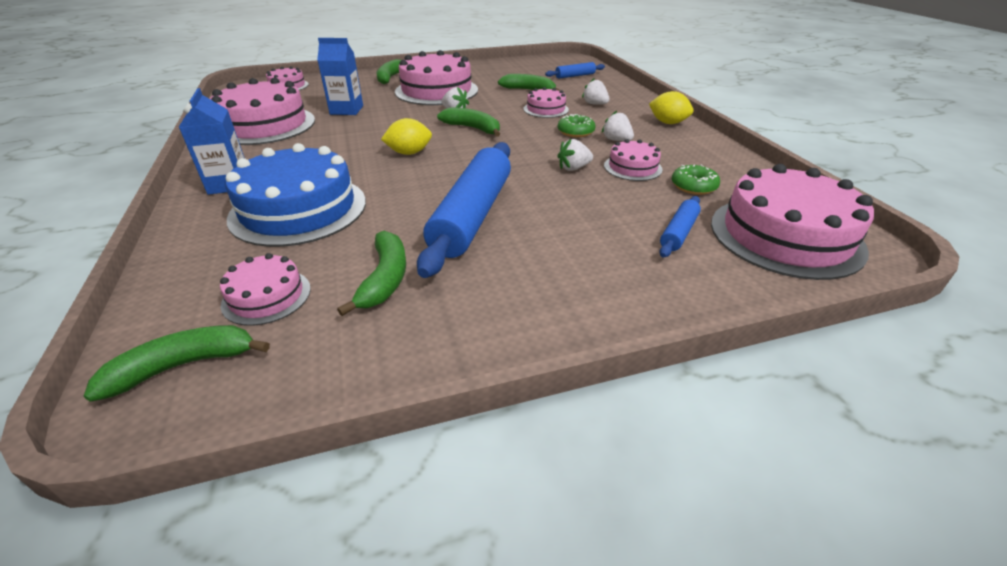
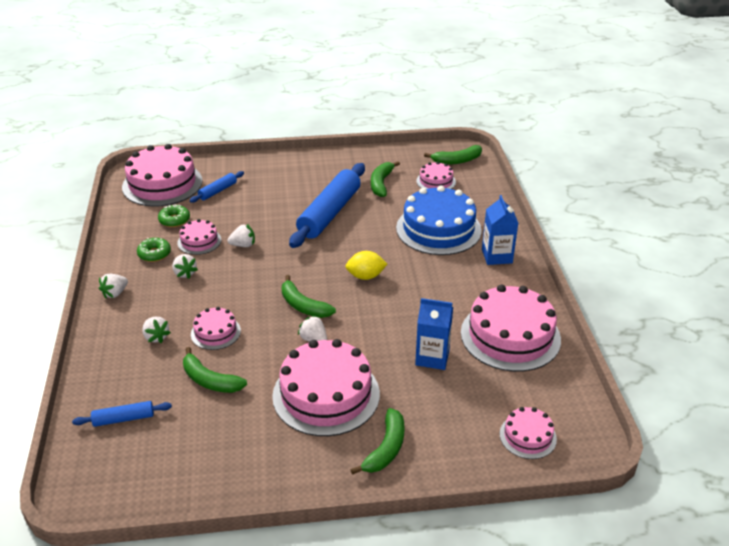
camera: 170 degrees left, 0 degrees up
(575, 132) = (211, 289): green donut -> green donut (154, 254)
(668, 123) = (115, 293): yellow lemon -> white strawberry

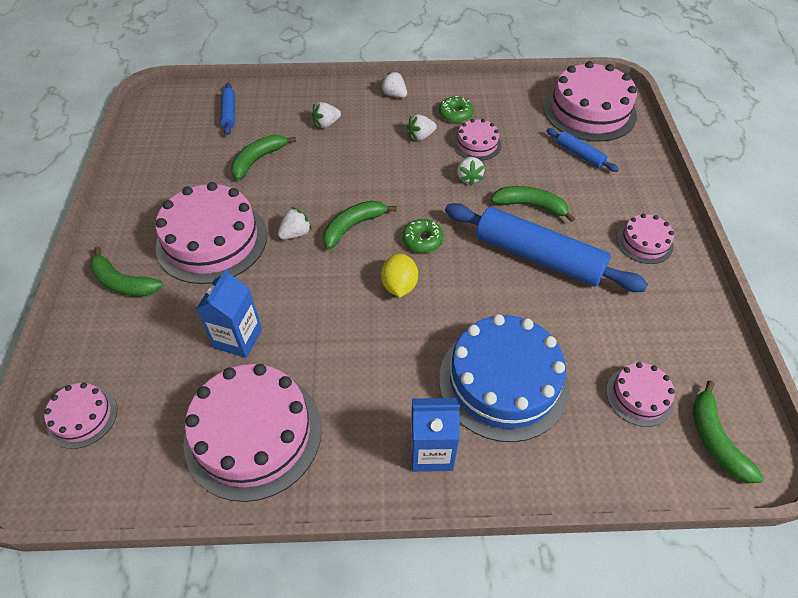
camera: 95 degrees right, 15 degrees up
(174, 220) = (517, 124): green donut -> green donut (422, 240)
(215, 332) = (324, 161): pink cake -> pink cake (644, 242)
(381, 183) = (621, 320): green banana -> green banana (530, 206)

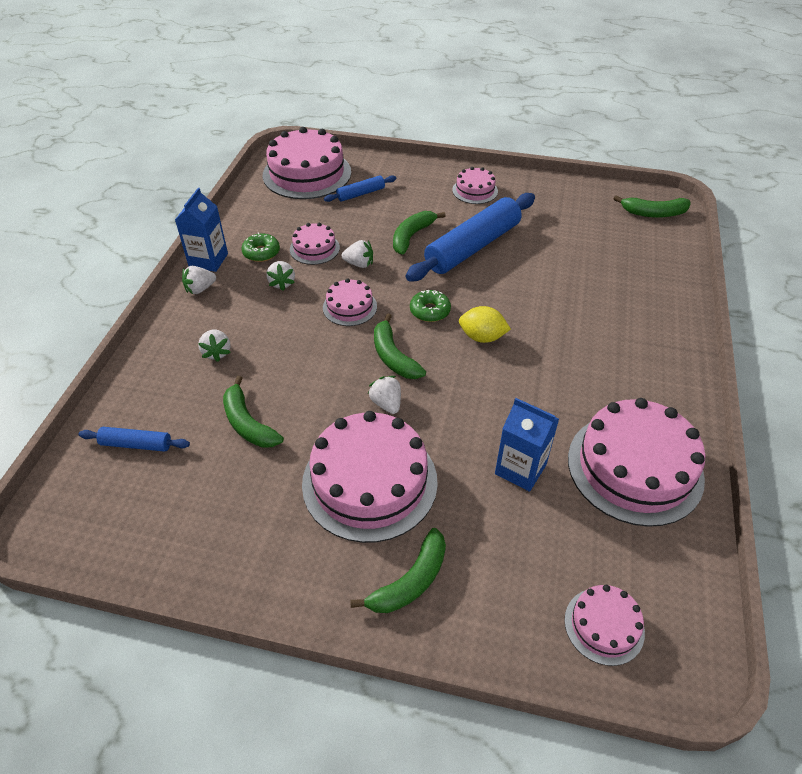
camera: 75 degrees left, 5 degrees down
(431, 452) = (658, 351): blue carton -> blue carton (208, 260)
(503, 381) = (596, 296): blue cake -> none
(639, 396) = (617, 234): pink cake -> pink cake (350, 307)

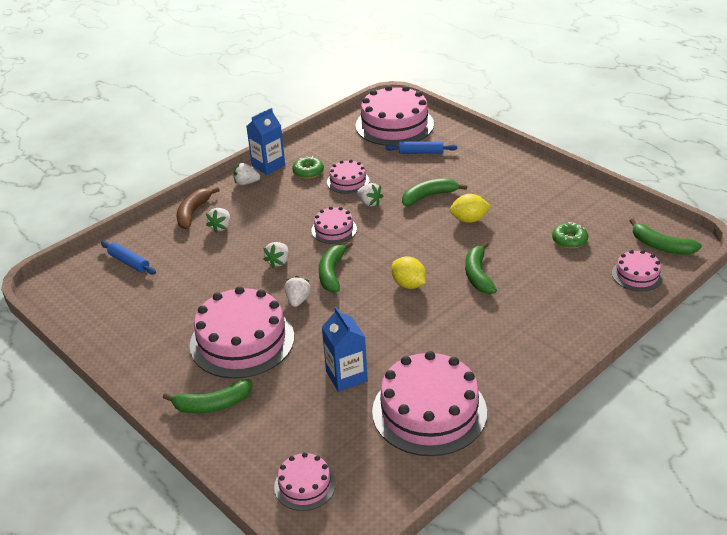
camera: 35 degrees right, 10 degrees down
(165, 348) = (193, 213): none -> brown banana
(248, 423) = (201, 276): green banana -> green banana (478, 275)
(282, 283) = (303, 197): white strawberry -> white strawberry (278, 262)
(430, 311) = (388, 253): green donut -> green donut (569, 240)
(472, 247) = (469, 220): blue rolling pin -> yellow lemon
(475, 190) = (517, 178): pink cake -> pink cake (637, 275)

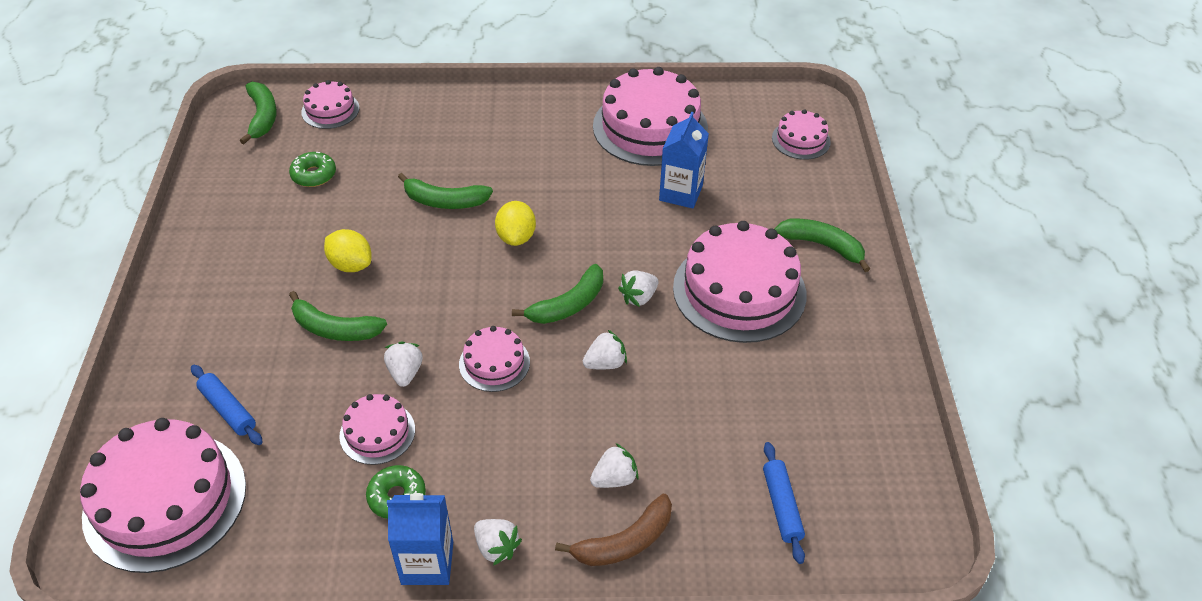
camera: 140 degrees left, 10 degrees up
(478, 275) = (445, 201): green banana -> green banana turned 60 degrees clockwise

